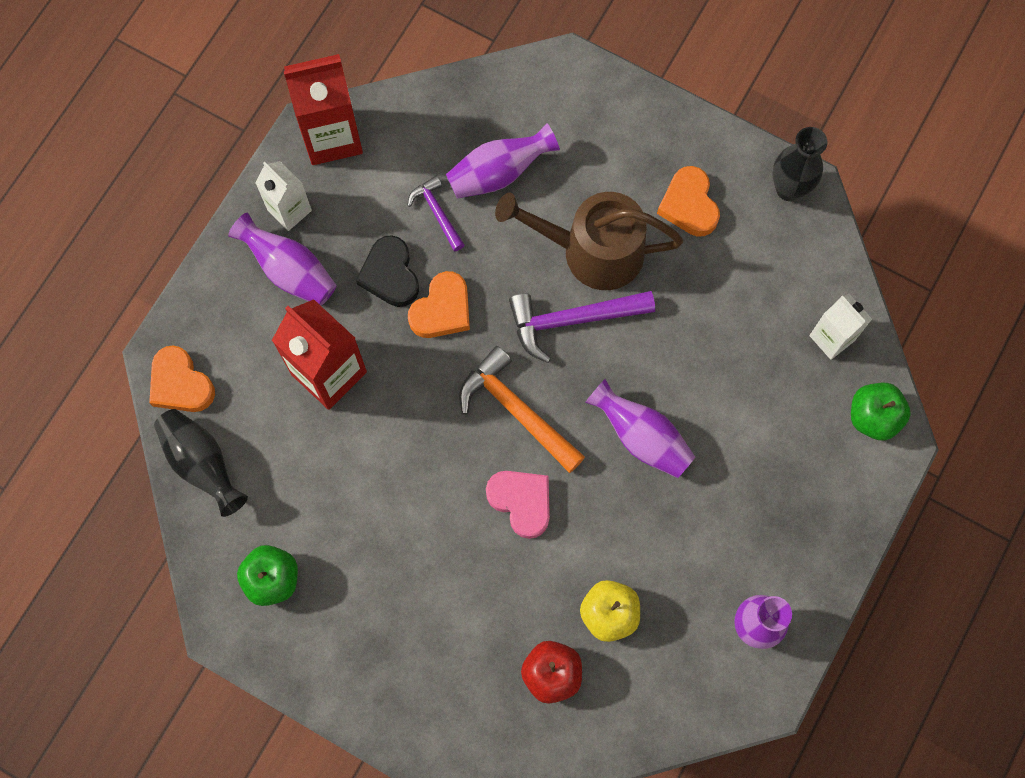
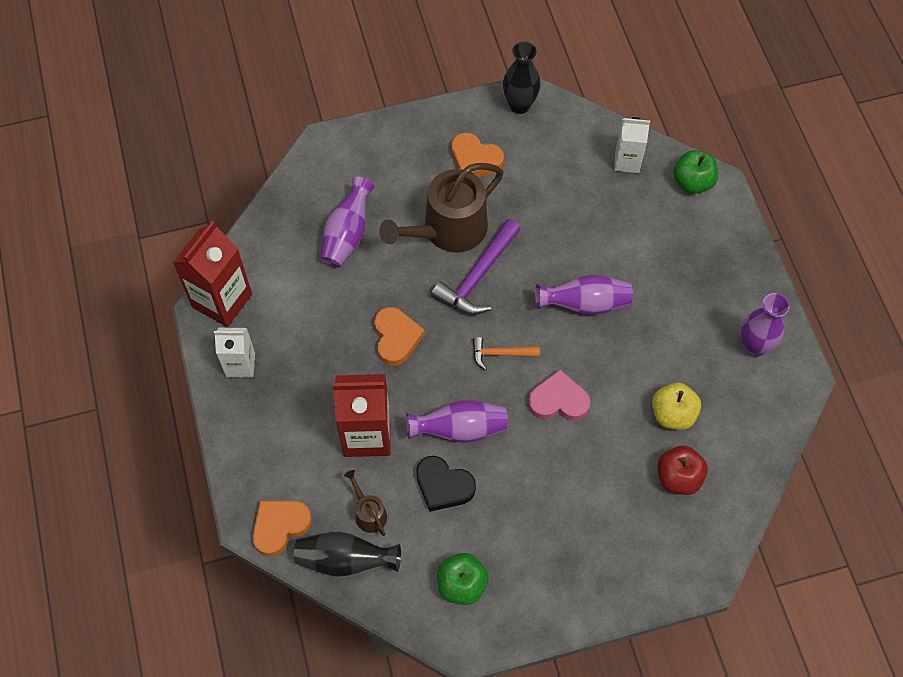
camera: 45 degrees left, 10 degrees down
(180, 384) = (280, 526): orange heart -> orange heart turned 135 degrees clockwise
(261, 443) = (369, 513): none -> brown watering can
(289, 271) = (278, 399): purple vase -> purple vase (460, 429)
(390, 275) = (343, 346): black heart -> black heart (443, 486)
(437, 212) = (334, 287): purple hammer -> none
(516, 410) = (500, 354): orange hammer -> orange hammer, size x0.57

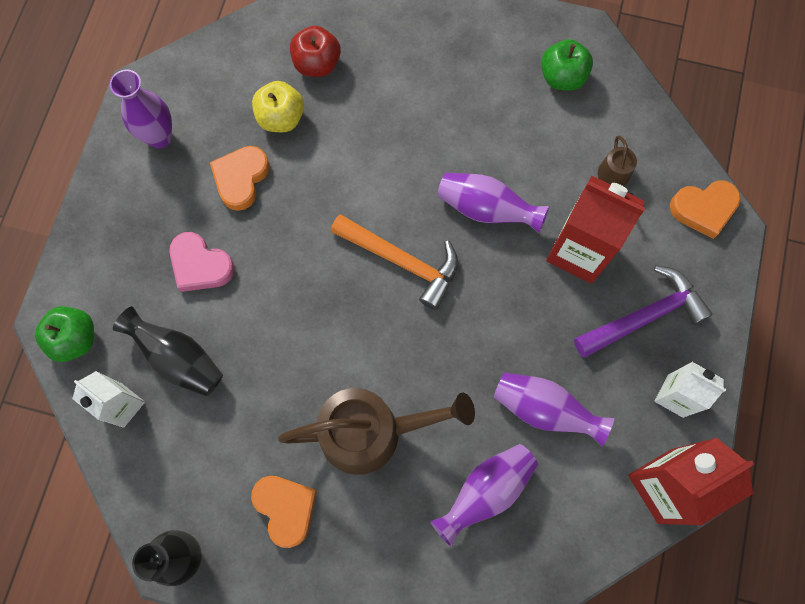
camera: 150 degrees left, 10 degrees up
(345, 560) = (656, 149): black vase -> black vase (178, 358)
(396, 338) = (497, 336): orange heart -> orange heart (241, 179)
(443, 486) = (531, 166): black heart -> none
(478, 277) = (373, 357): purple hammer -> purple hammer (644, 316)
(500, 354) = (402, 261): orange hammer -> orange hammer, size x1.75
(558, 401) = (376, 186): pink heart -> pink heart (200, 265)
(585, 304) = (285, 266): purple vase -> purple vase (544, 409)

